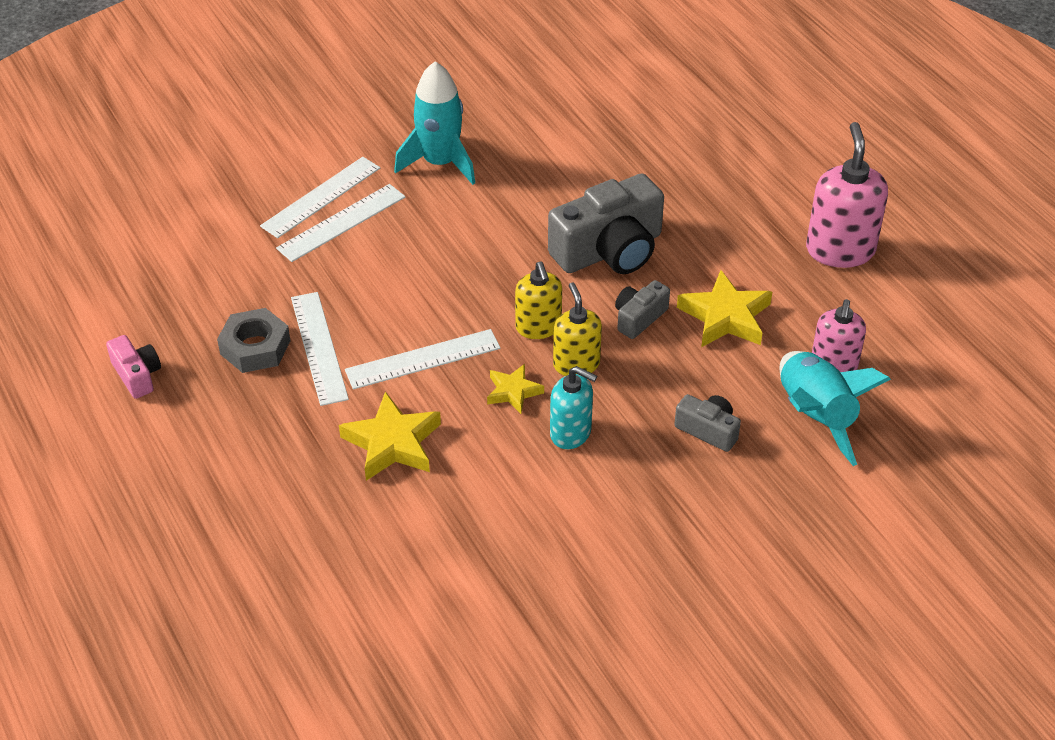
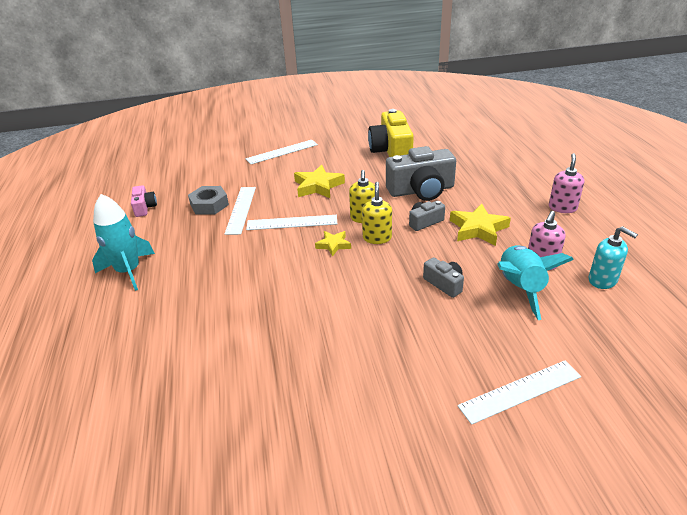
camera: 20 degrees right, 10 degrees down
(342, 223) = (286, 162): white ruler -> white ruler (520, 391)
(392, 443) = (251, 258): yellow star -> yellow star (318, 186)
(440, 163) = (348, 146): turquoise rocket -> turquoise rocket (128, 271)
(523, 164) = (391, 151): none -> yellow camera
(571, 433) = (357, 270): turquoise soap dispenser -> turquoise soap dispenser (602, 280)
(840, 250) = (562, 208): pink soap dispenser -> pink soap dispenser, size x0.64

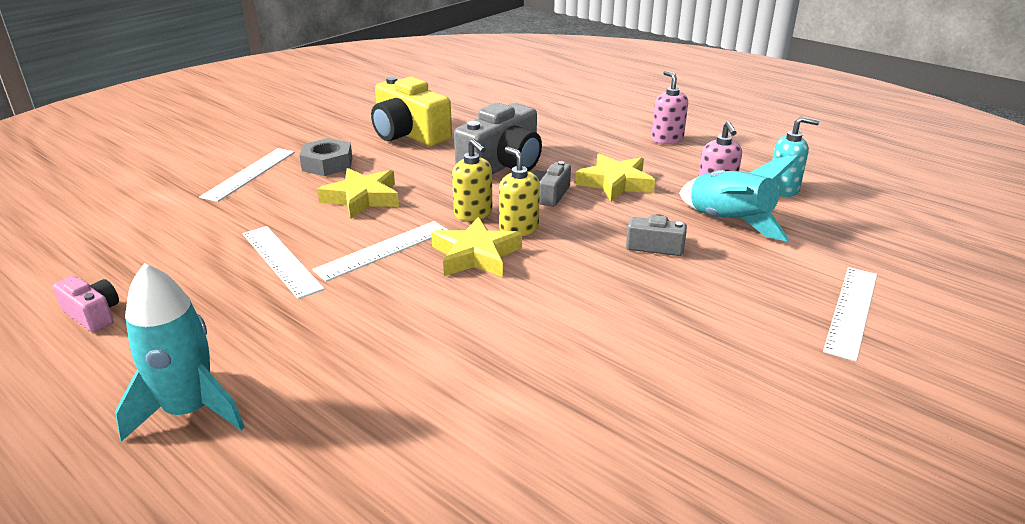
camera: 40 degrees left, 5 degrees down
(209, 205) = (217, 272): grey nut -> grey nut (327, 164)
(333, 245) = (476, 255): yellow star -> yellow star, size x1.69

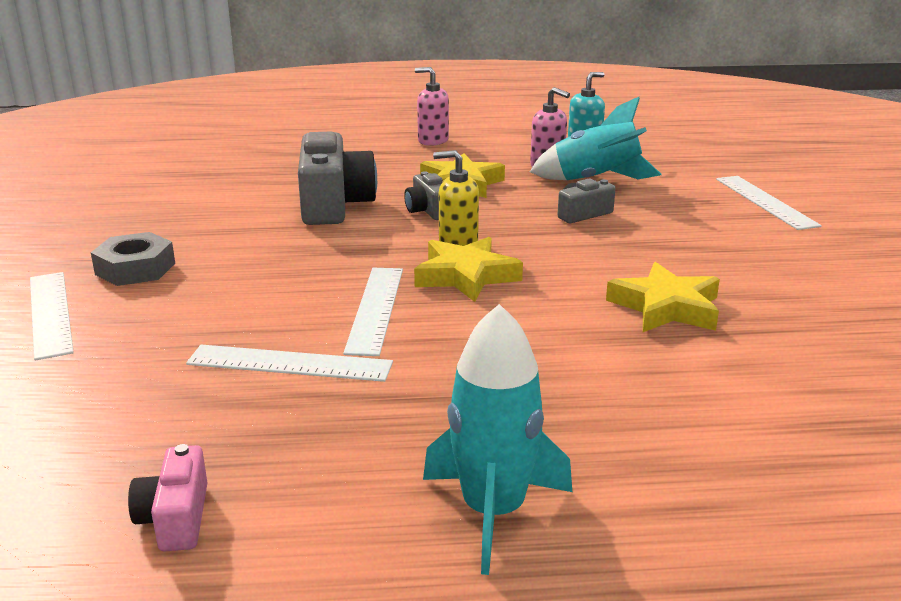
camera: 45 degrees left, 5 degrees down
(93, 315) = (175, 518): pink camera -> pink camera turned 90 degrees counterclockwise
(362, 198) = (252, 280): yellow star -> yellow star (666, 307)
(409, 134) = (173, 212): yellow camera -> none
(473, 213) = (393, 249): yellow soap dispenser -> none

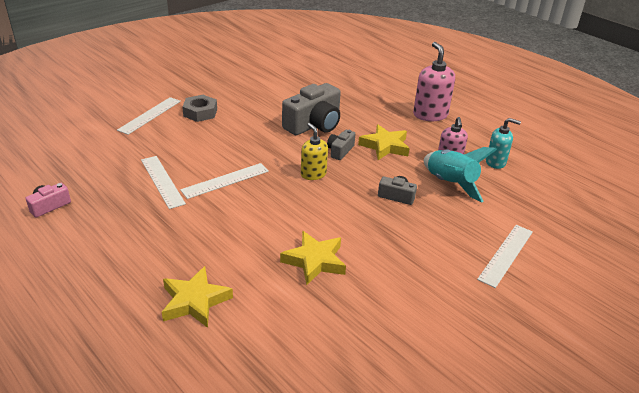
camera: 50 degrees right, 10 degrees up
(433, 141) = (430, 115): pink soap dispenser -> pink soap dispenser, size x1.57
(466, 276) = (282, 190): yellow star -> yellow star (195, 301)
(493, 511) = (100, 272): turquoise rocket -> none

